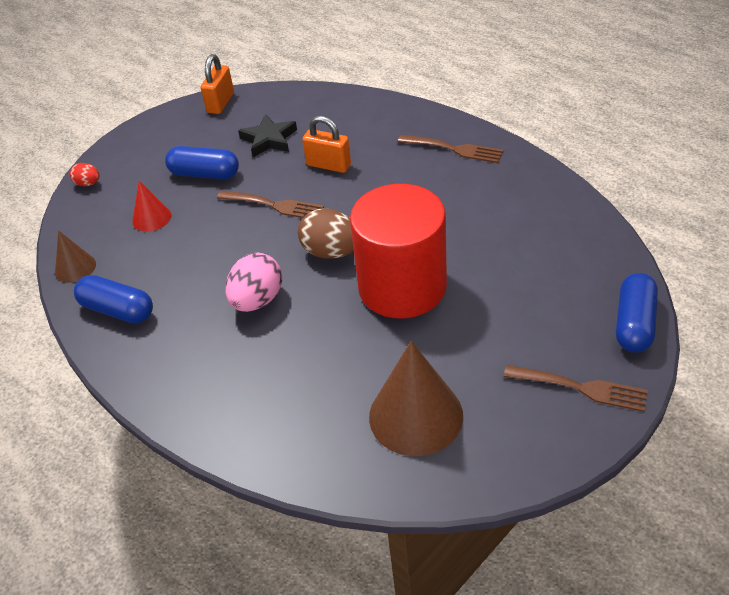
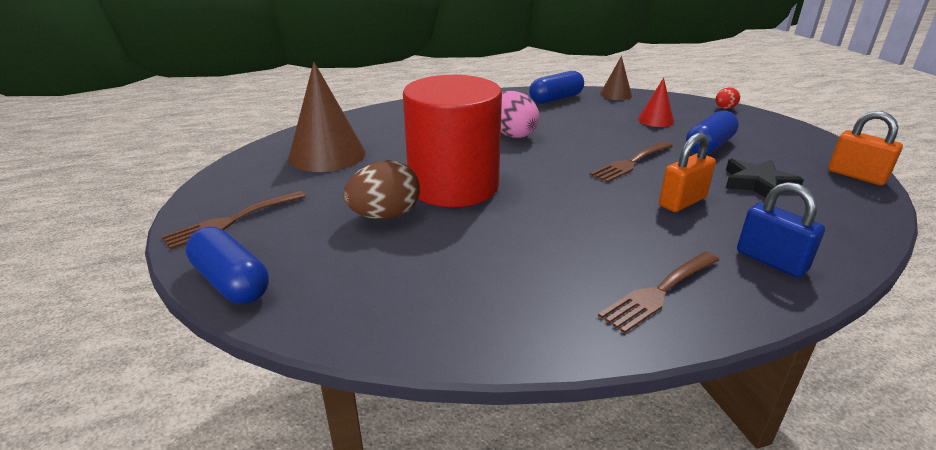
camera: 115 degrees right, 15 degrees down
(331, 252) = (536, 170): brown egg -> brown egg (385, 216)
(381, 120) = (771, 261): none -> blue padlock

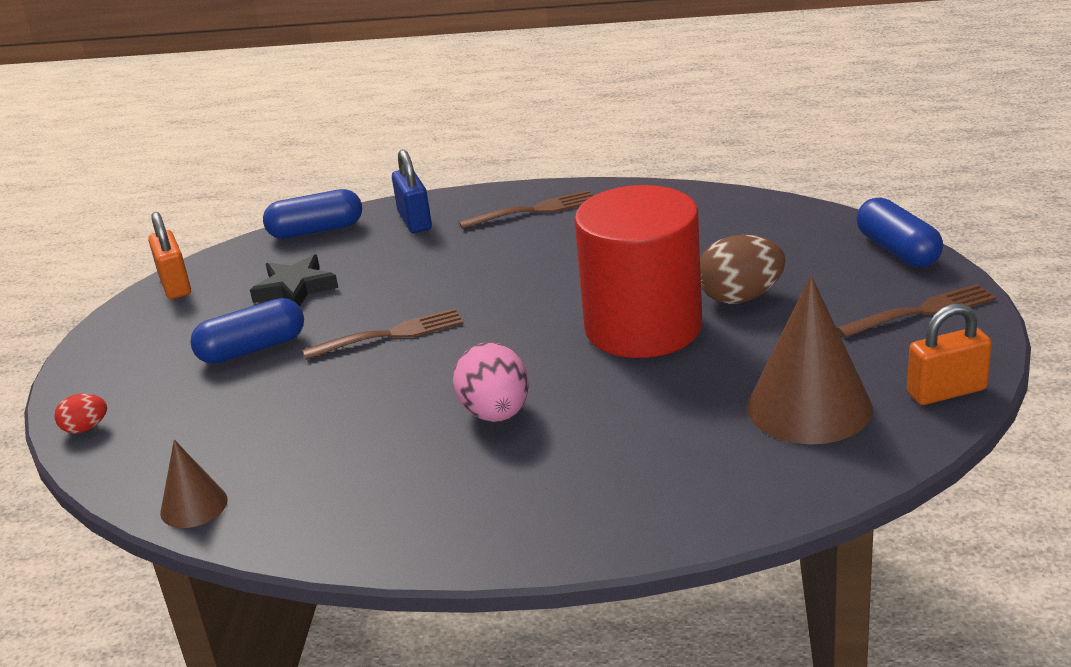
camera: 155 degrees left, 0 degrees up
(556, 99) = (322, 510): blue capsule -> blue capsule (316, 231)
(655, 120) = (237, 415): red cone -> none
(682, 202) = (407, 277): orange padlock -> orange padlock (946, 391)

